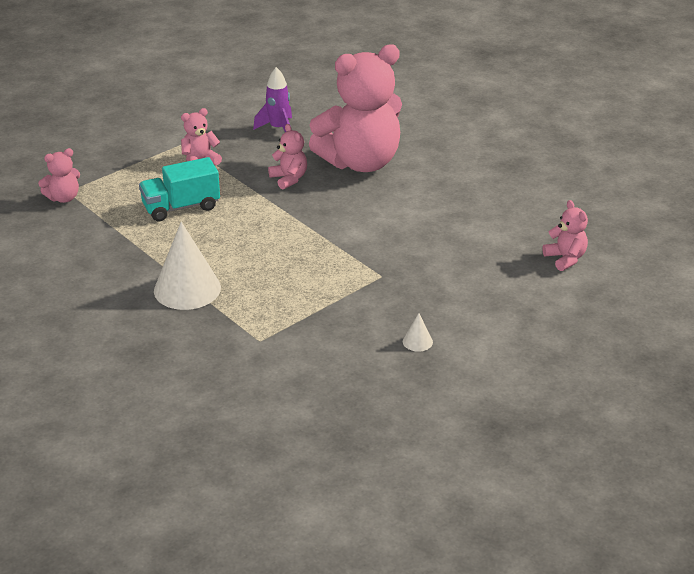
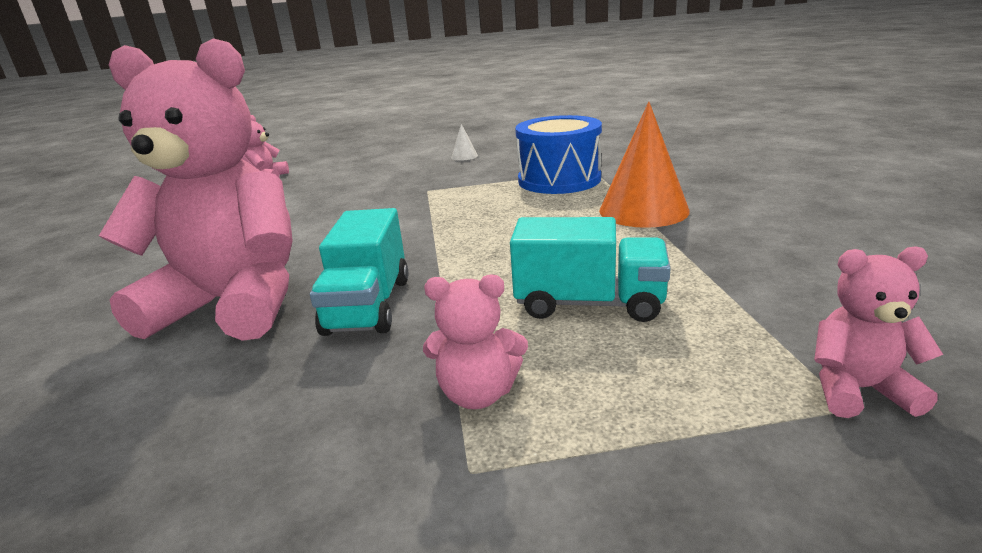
camera: 145 degrees left, 10 degrees down
(187, 289) = (643, 210): white cone -> orange cone
(278, 129) = (220, 430): purple rocket -> none
(280, 317) = (559, 180): none -> blue drum
(289, 179) = (368, 306): pink teddy bear -> turquoise truck

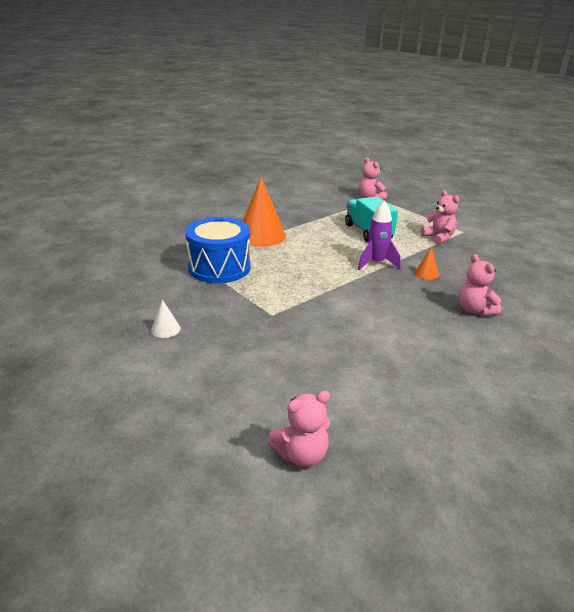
camera: 125 degrees left, 5 degrees up
(234, 303) = (474, 310): pink teddy bear -> pink teddy bear, size x0.42
(368, 306) = (426, 273): turquoise truck -> orange cone
(456, 272) = (376, 263): none -> purple rocket

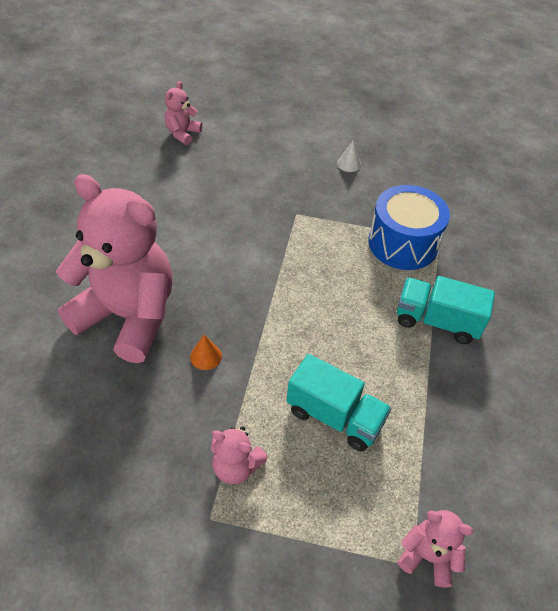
camera: 140 degrees right, 20 degrees up
(261, 235) = (436, 321): orange cone -> turquoise truck
(376, 263) = (271, 343): purple rocket -> none
(474, 310) = (128, 316): pink teddy bear -> pink teddy bear, size x2.36

